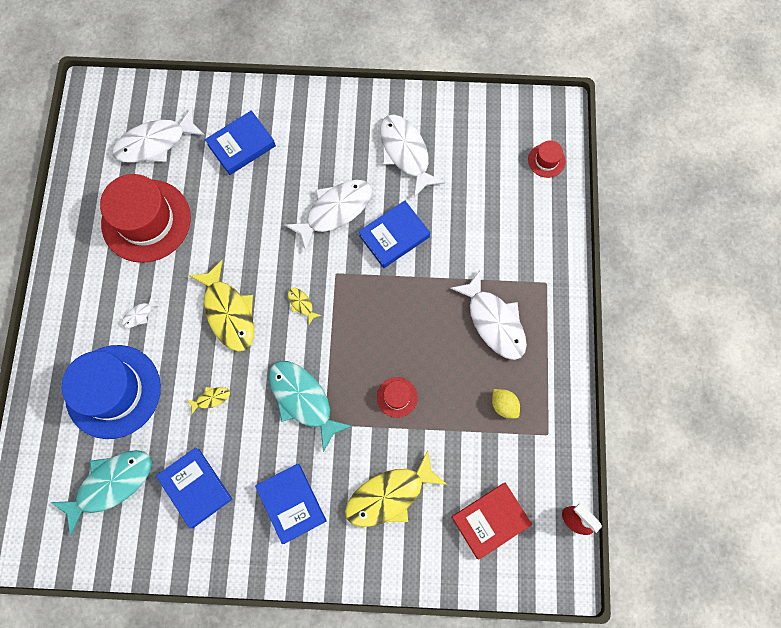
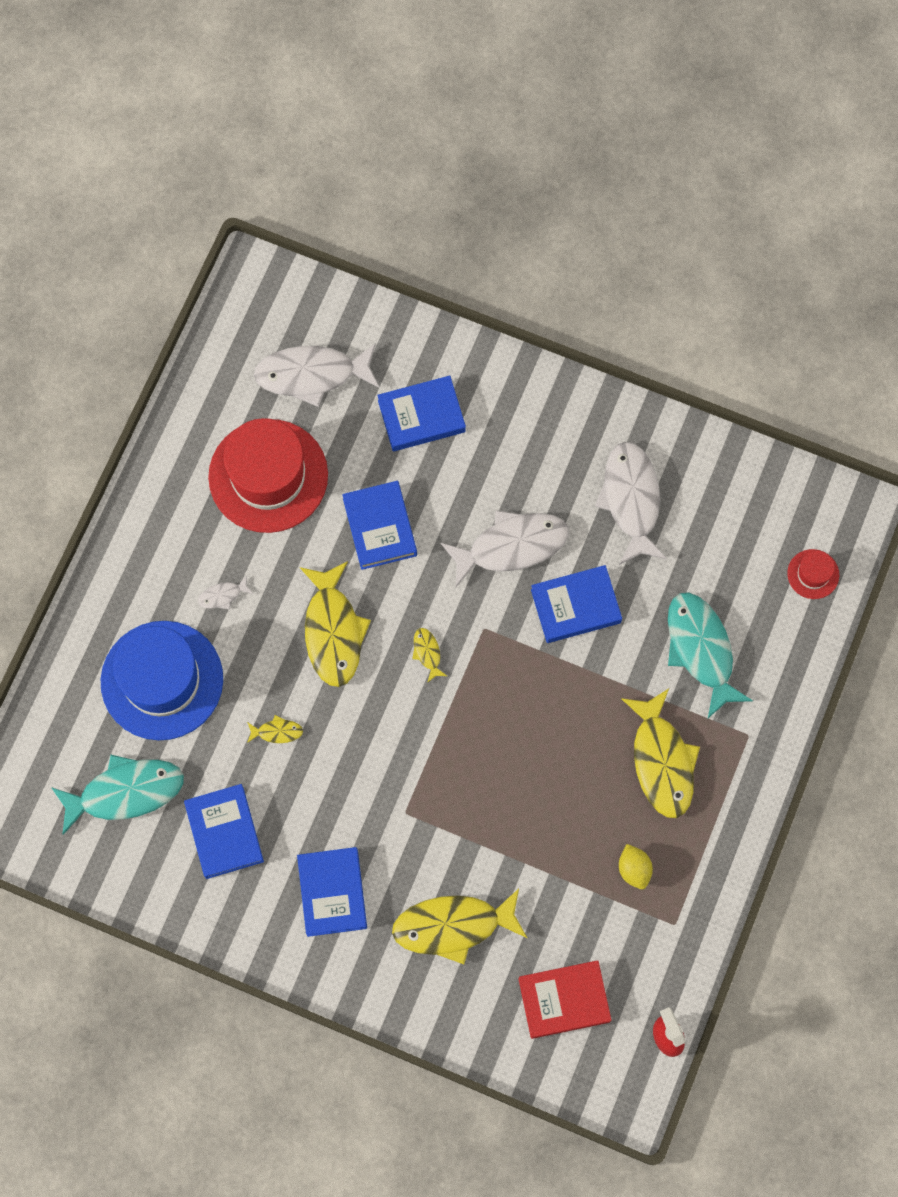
camera: 20 degrees right, 0 degrees up
(237, 229) = (379, 527): none -> blue book
(303, 400) = (388, 773): turquoise fish -> turquoise fish (701, 649)
(397, 397) = (505, 811): red hat -> none
(494, 321) = (662, 761): white fish -> yellow fish

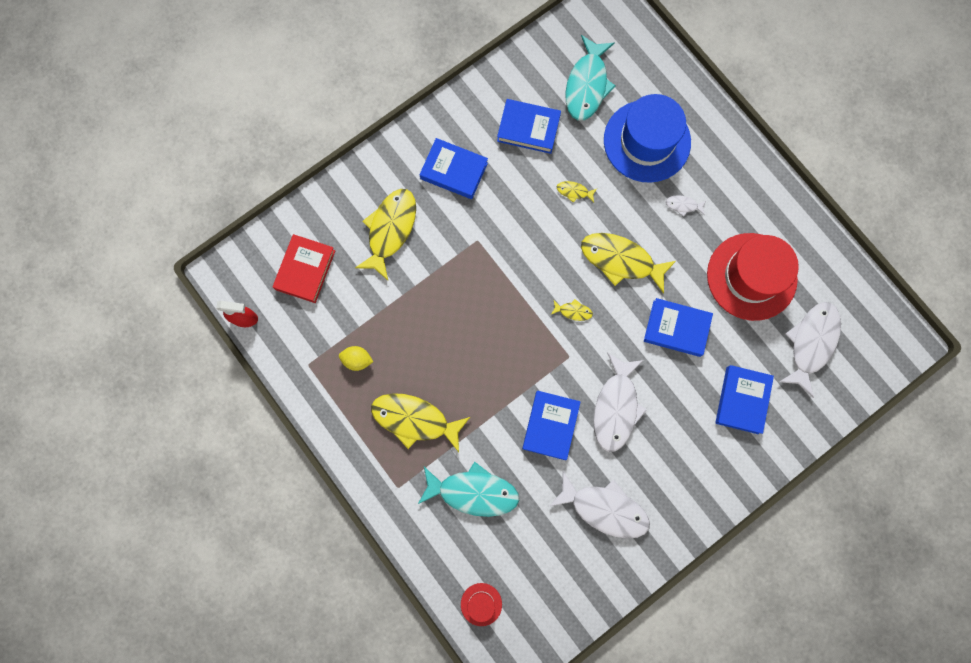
camera: 120 degrees right, 5 degrees up
(222, 595) = (683, 205): white fish -> white fish turned 90 degrees counterclockwise
(277, 732) = (574, 192): yellow fish -> yellow fish turned 75 degrees clockwise

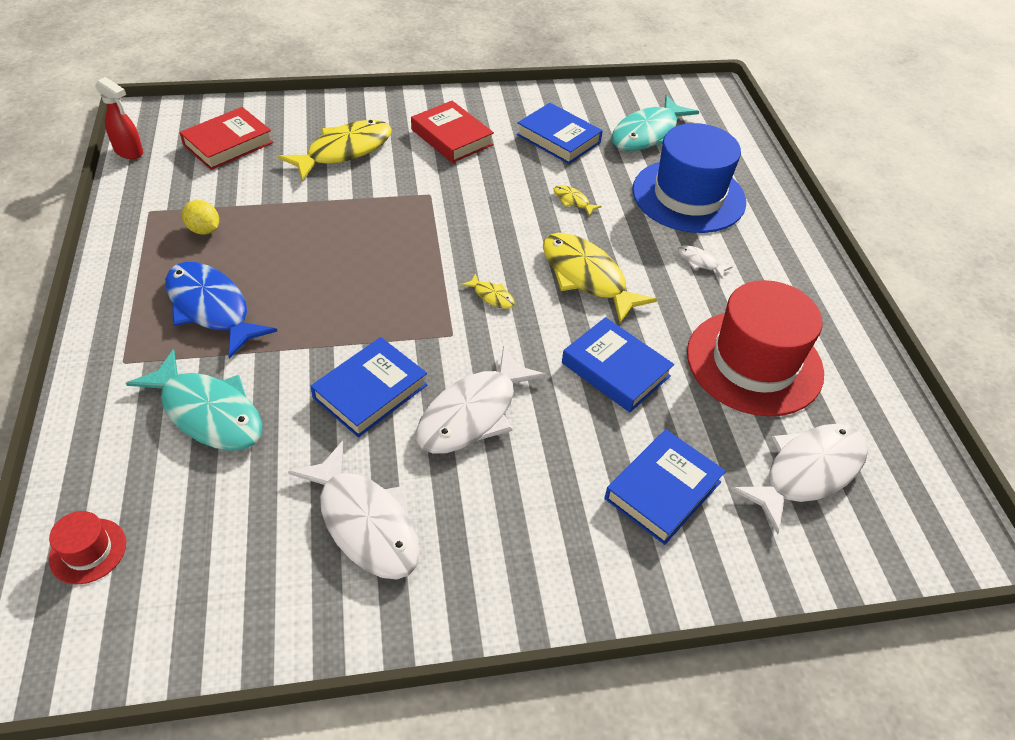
camera: 25 degrees right, 30 degrees down
(415, 420) = (211, 308): yellow fish -> blue fish
(454, 171) = (452, 137): blue book -> red book

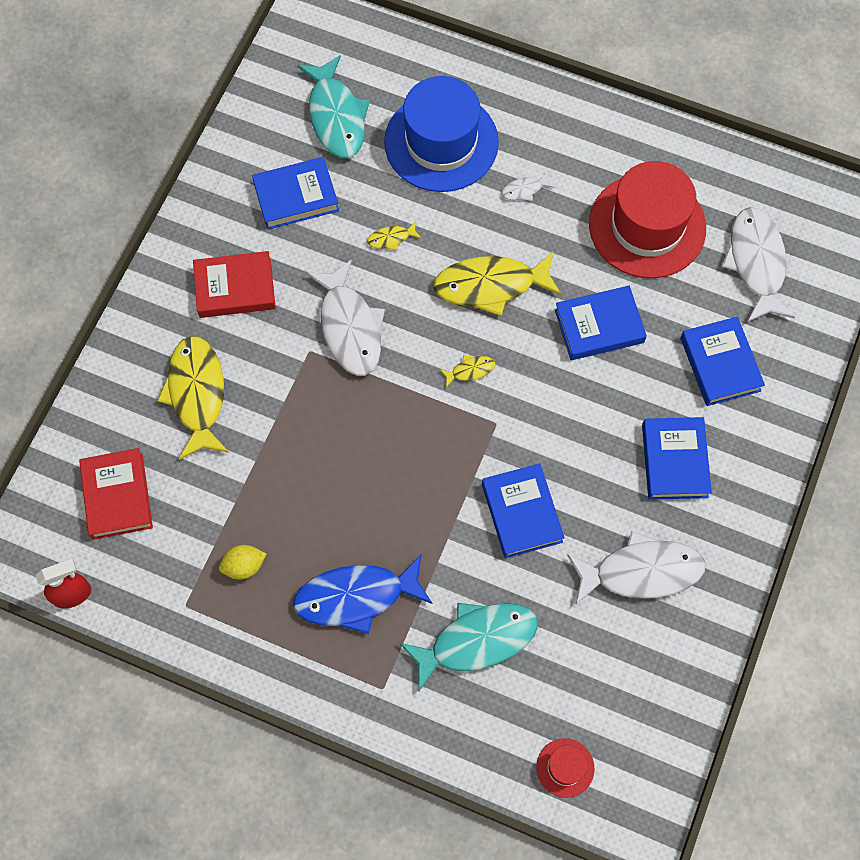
camera: 55 degrees left, 20 degrees up
(473, 413) = (584, 450): white fish -> white fish (350, 327)
(518, 497) = (674, 461): none -> blue book

